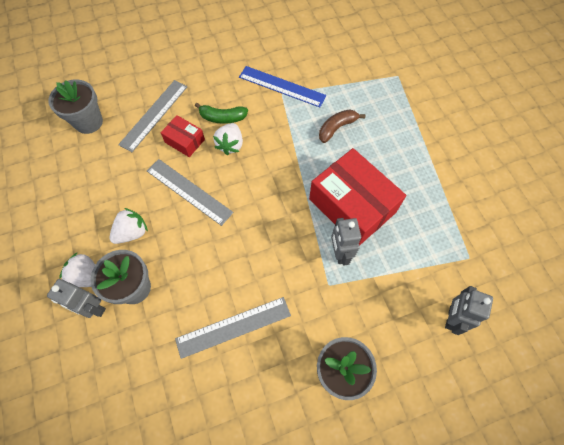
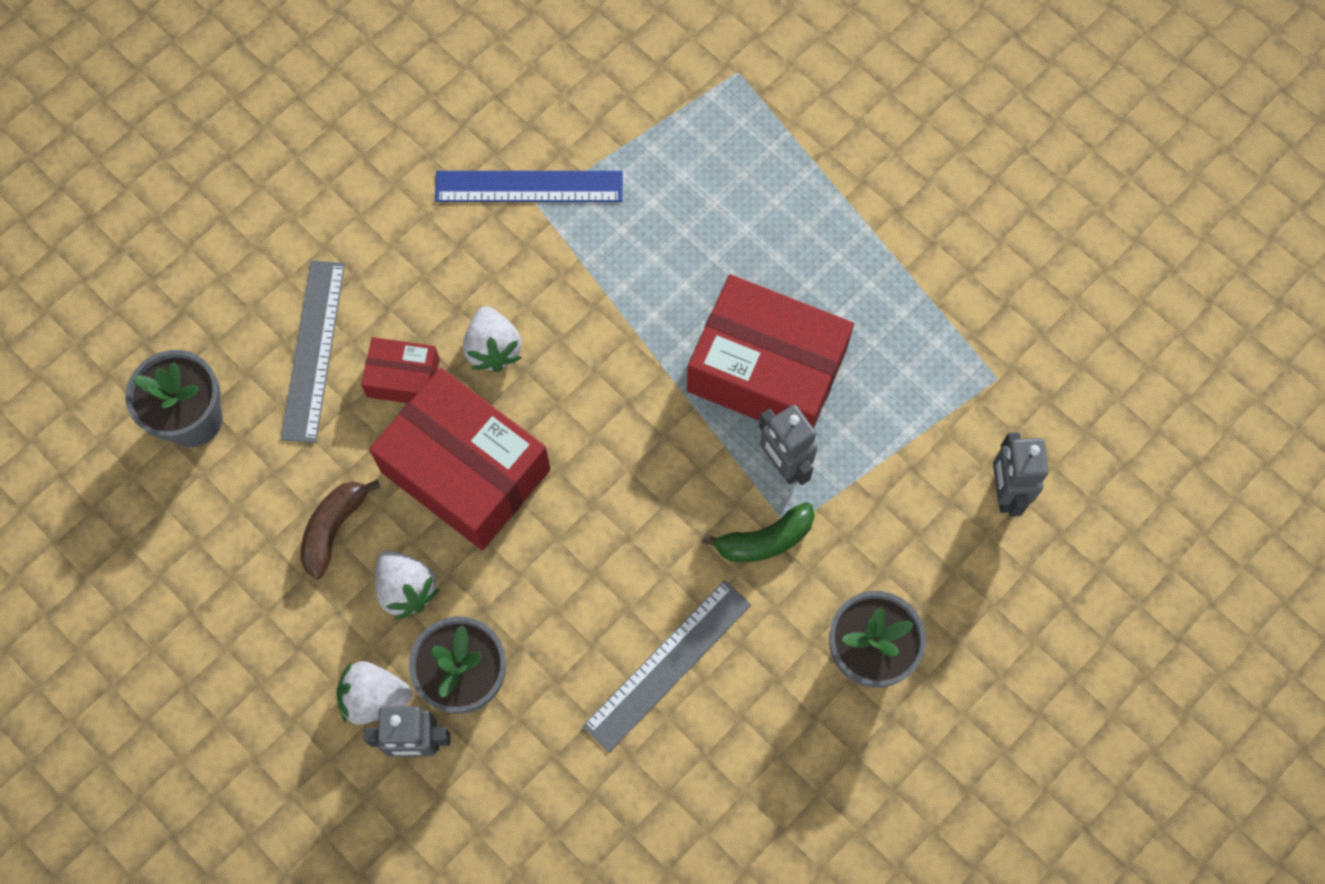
camera: 25 degrees left, 5 degrees up
(132, 232) = (406, 589): white strawberry -> white strawberry turned 120 degrees clockwise
(189, 191) = (466, 470): grey ruler -> red box
(222, 118) = (449, 300): green banana -> green banana (765, 540)
(337, 128) = (673, 231): brown banana -> brown banana (334, 529)

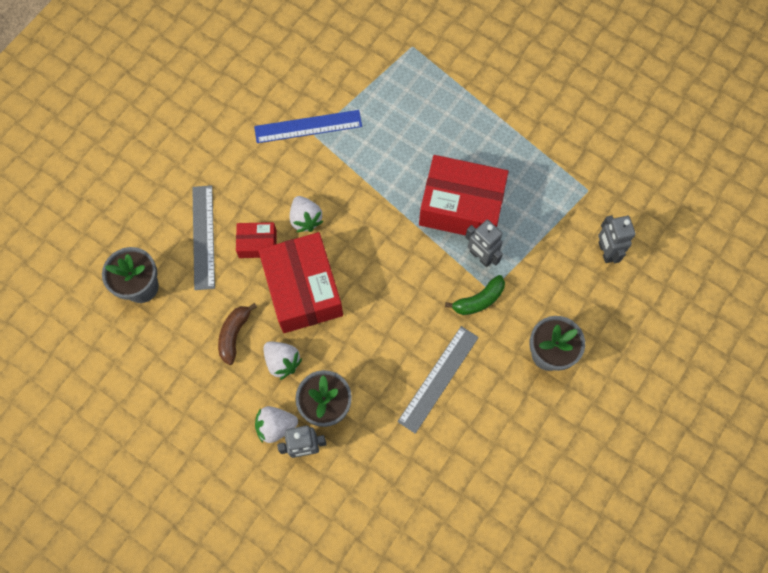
camera: 10 degrees left, 0 degrees up
(466, 470) = (303, 289): red box -> red box turned 45 degrees clockwise

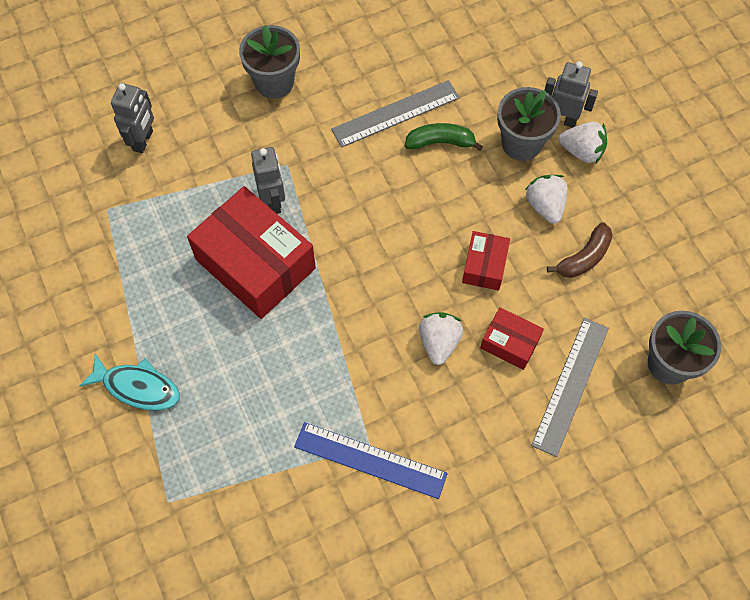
camera: 150 degrees left, 5 degrees down
(303, 289) = (484, 266): red box -> red box, size x0.49
(477, 94) = (137, 387): none -> turquoise fish
(479, 300) = (305, 161): green banana -> green banana (440, 142)

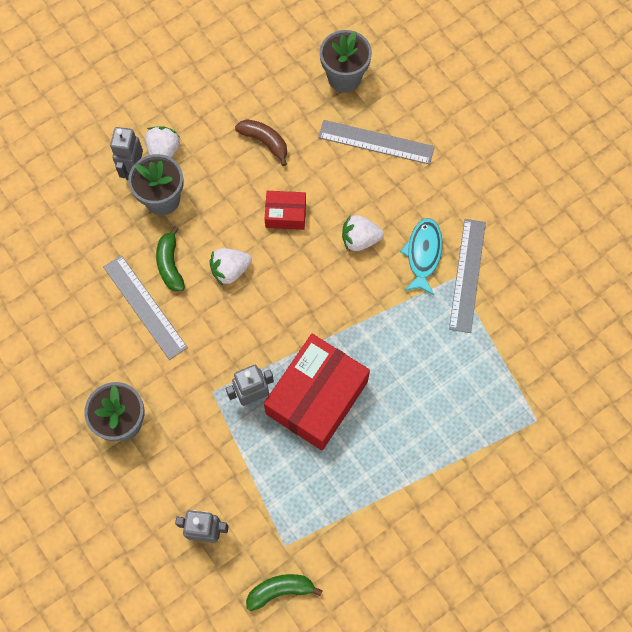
camera: 100 degrees left, 5 degrees up
(64, 198) = (280, 590): none -> green banana
(137, 387) = (449, 470): turquoise fish -> turquoise fish (423, 254)
(370, 460) = (467, 275): blue ruler -> grey ruler
(510, 343) = (350, 188): red box -> none
(545, 206) = (221, 175): white strawberry -> white strawberry (230, 270)

